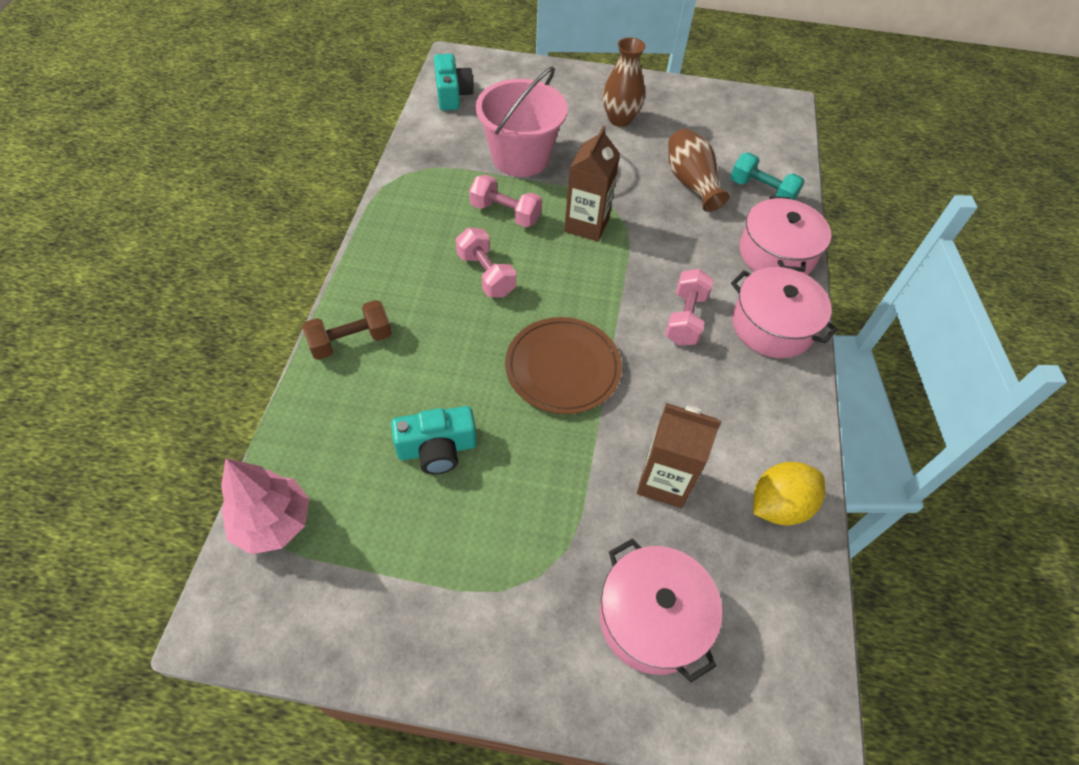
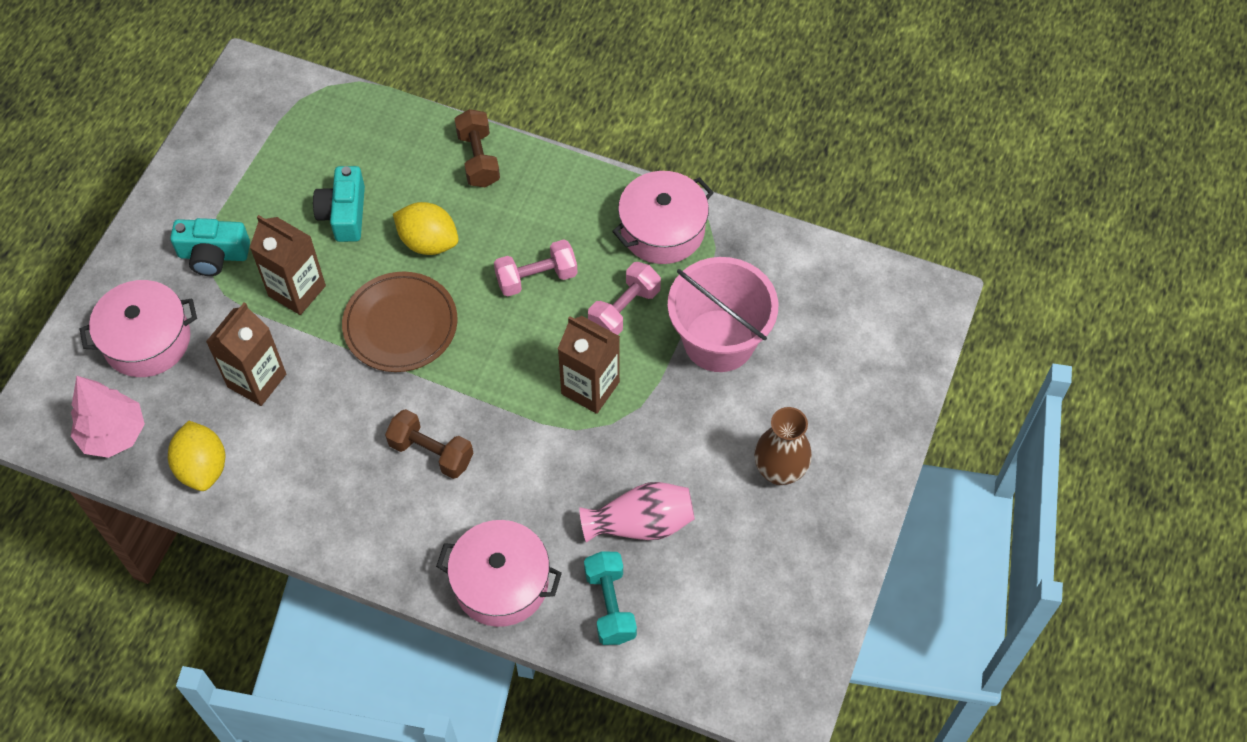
camera: 105 degrees right, 5 degrees up
(273, 523) = (313, 102): pink tree -> pink tree (113, 434)
(452, 94) = (854, 284): turquoise camera -> turquoise camera (213, 255)
(461, 364) = (428, 242): none -> yellow lemon
(546, 471) = (297, 291): none -> brown carton
(685, 318) = (431, 452): pink dumbbell -> brown dumbbell
(691, 183) = (641, 523): brown vase -> pink vase
(761, 191) = (610, 605): turquoise dumbbell -> turquoise dumbbell turned 60 degrees counterclockwise
(772, 326) = (399, 538): pink pot -> pink pot (662, 230)

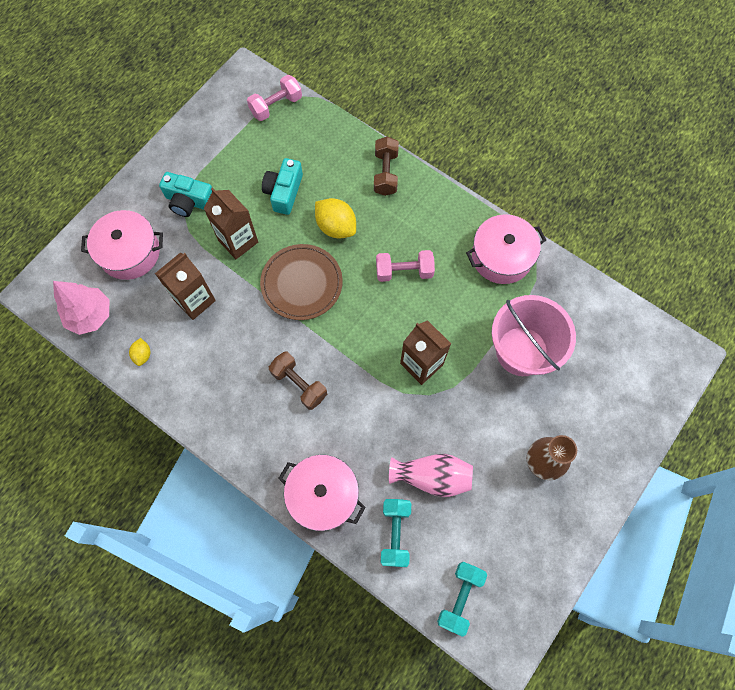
camera: 15 degrees right, 10 degrees up
(203, 467) = (142, 355): yellow lemon -> yellow lemon, size x0.52
(624, 309) = (460, 310): pink dumbbell -> pink dumbbell (276, 106)
(715, 661) = (460, 597): none -> turquoise dumbbell

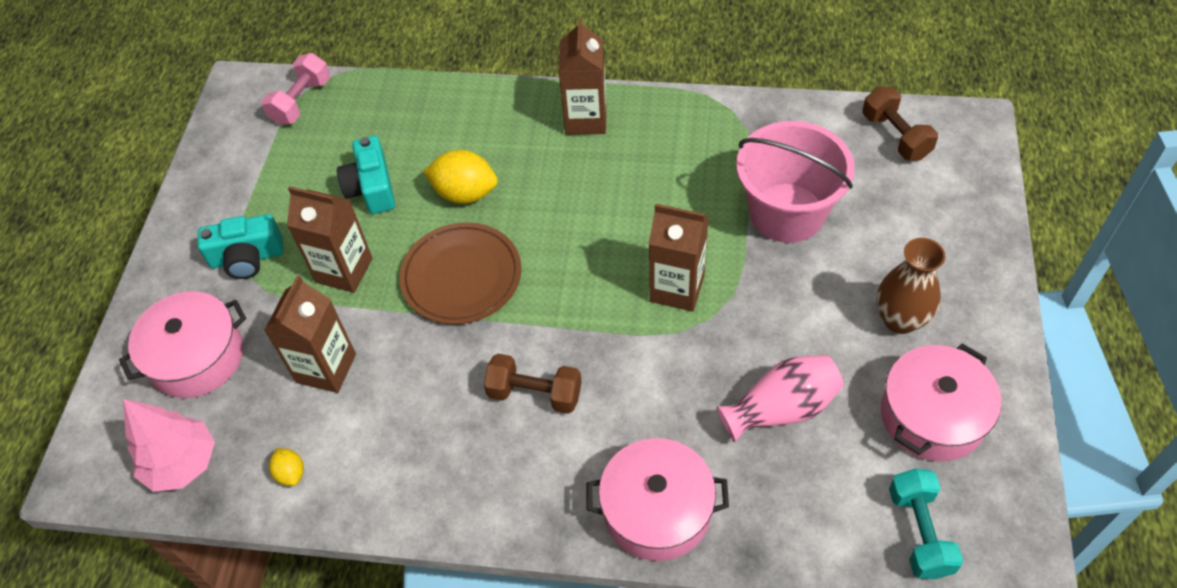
camera: 25 degrees left, 15 degrees down
(385, 173) = (490, 108): brown dumbbell -> brown dumbbell (895, 136)
(395, 533) = (783, 503): turquoise dumbbell -> none
(404, 271) = (584, 200): pink dumbbell -> none
(440, 214) = (586, 119): none -> brown carton
(501, 257) = (691, 128): pink pot -> pink pot (932, 415)

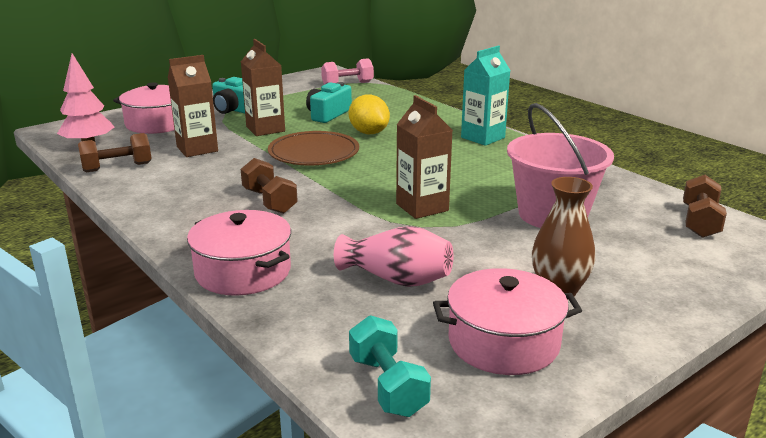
camera: 40 degrees right, 30 degrees down
(291, 473) = (117, 167): yellow lemon -> brown dumbbell
(586, 119) = (483, 138): brown carton -> turquoise carton
(919, 532) = (388, 385): turquoise dumbbell -> turquoise dumbbell turned 60 degrees counterclockwise

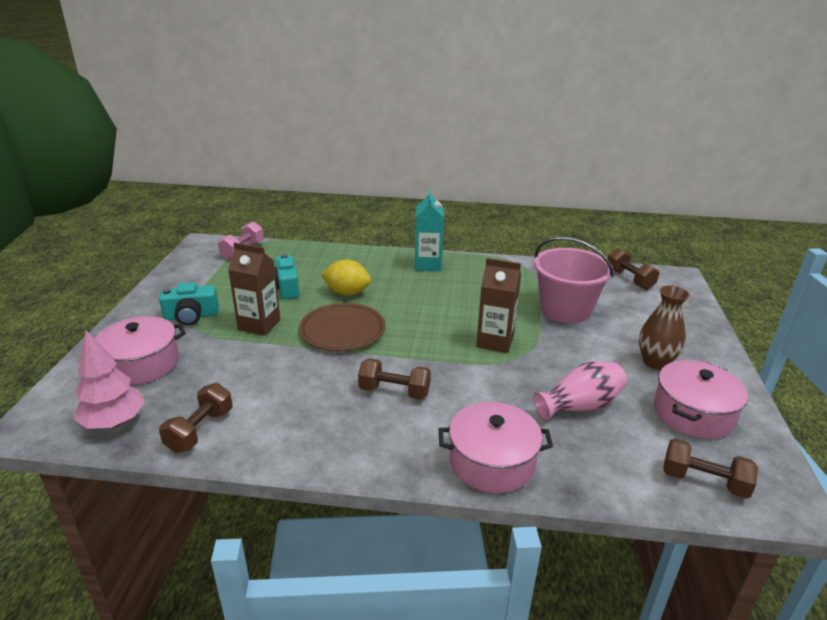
camera: 45 degrees left, 5 degrees up
(197, 149) = (238, 373): brown carton -> none
(388, 385) = (704, 481): turquoise dumbbell -> brown dumbbell

